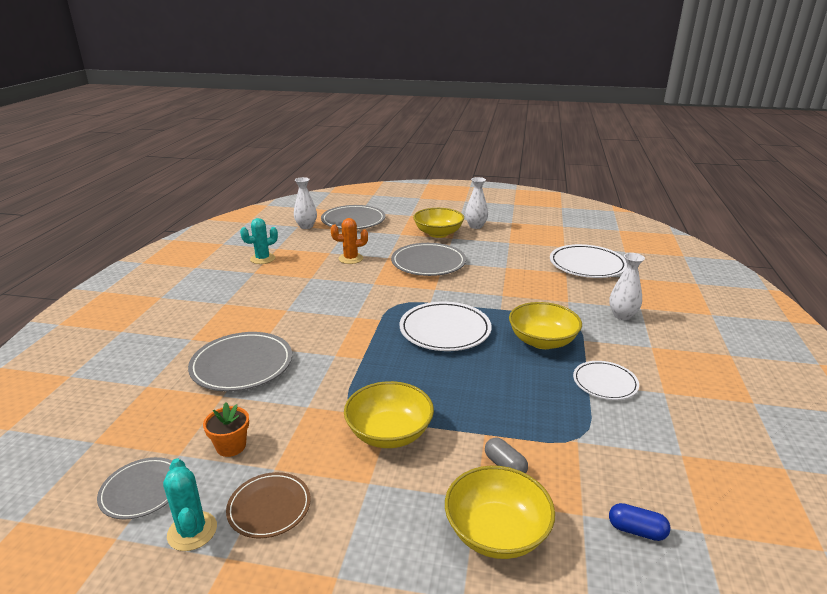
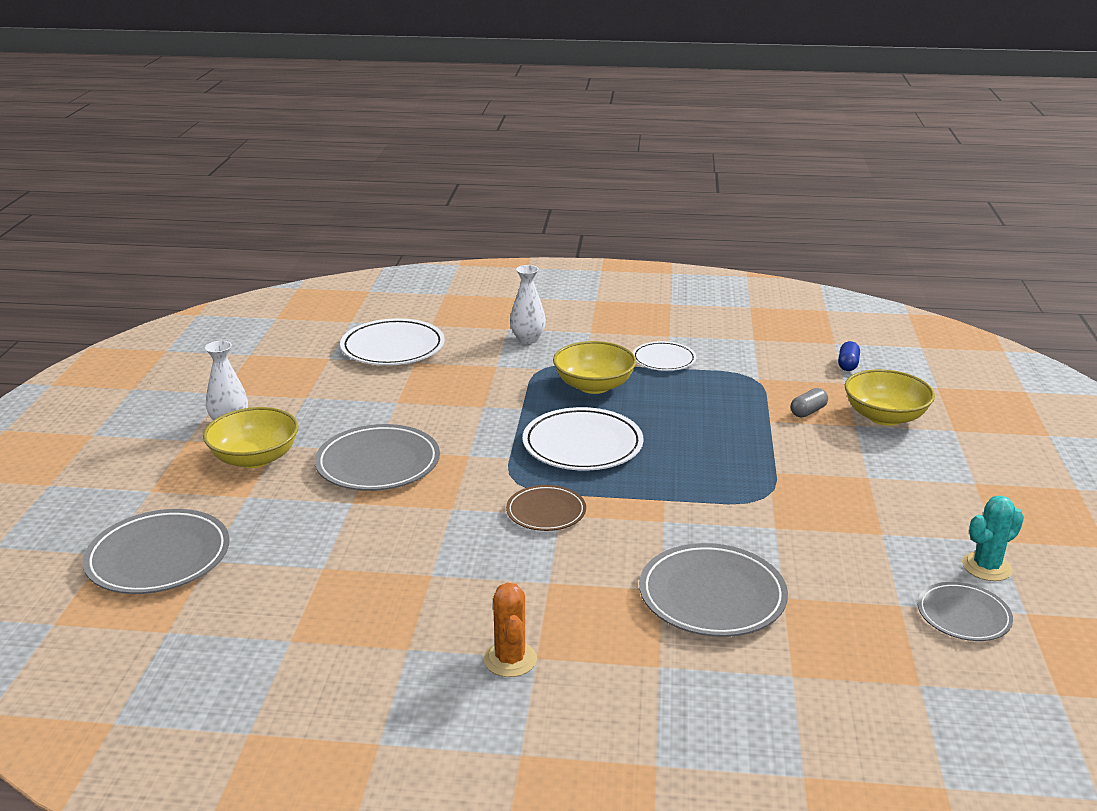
camera: 95 degrees left, 0 degrees up
(231, 446) = (867, 569): orange flower pot -> none
(262, 259) = (343, 650): turquoise cactus -> none
(269, 507) = (931, 527): brown plate -> brown plate (546, 512)
(306, 226) = (172, 618): white vase -> none
(350, 259) = (354, 540): orange cactus -> orange cactus (510, 659)
(389, 433) = (794, 471): yellow bowl -> none

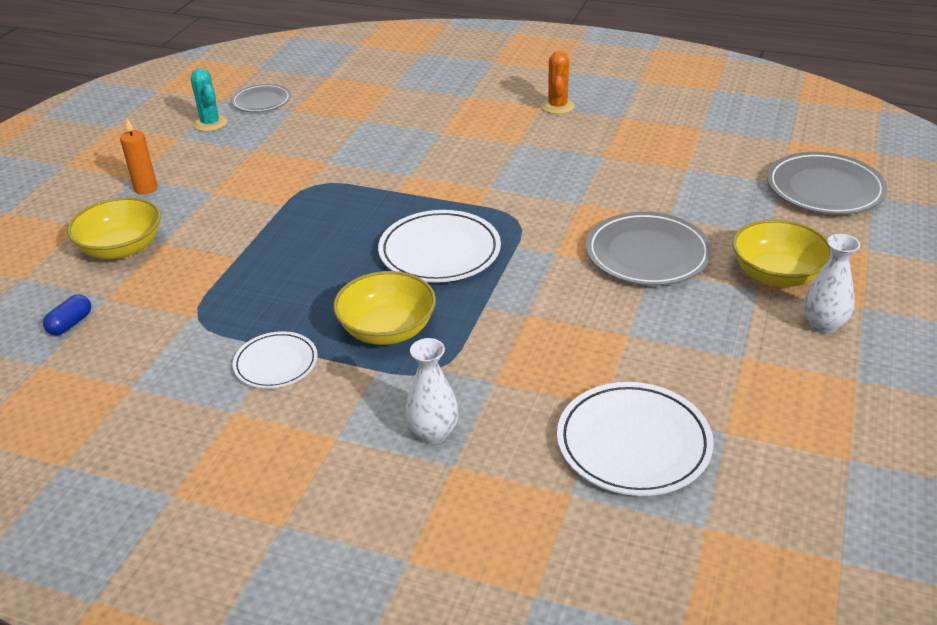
camera: 165 degrees left, 10 degrees up
(546, 512) = (501, 191): brown plate -> none
(712, 596) = (409, 125): grey plate -> none
(808, 411) = (188, 263): grey capsule -> none
(944, 472) = (146, 188): none -> orange candle
(986, 567) = (210, 123): turquoise cactus -> turquoise cactus turned 75 degrees clockwise

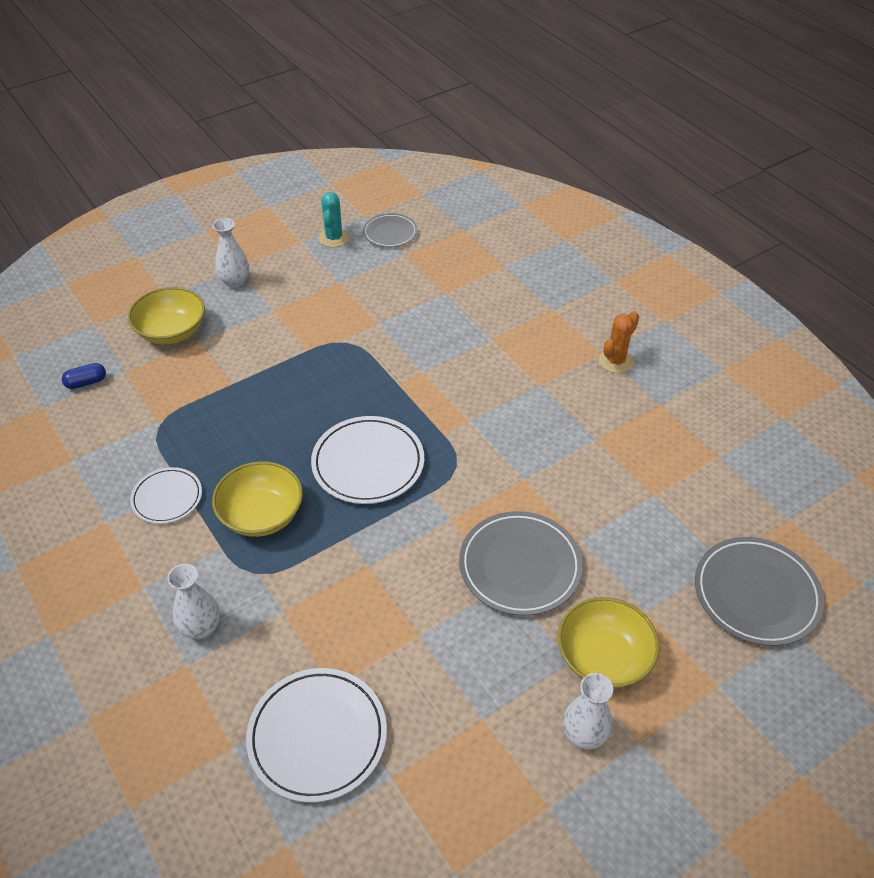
camera: 35 degrees right, 10 degrees up
(146, 188) = (235, 282): orange candle -> white vase

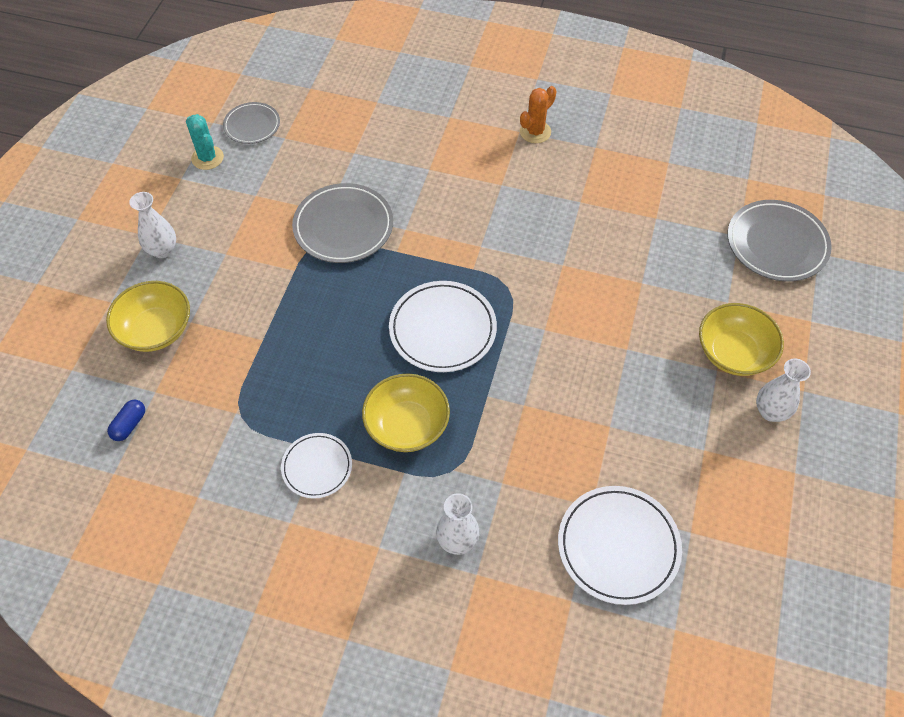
camera: 40 degrees left, 10 degrees up
(520, 566) = (623, 329): grey plate -> grey plate (343, 226)
(615, 361) = (535, 132): orange cactus -> orange cactus turned 45 degrees clockwise

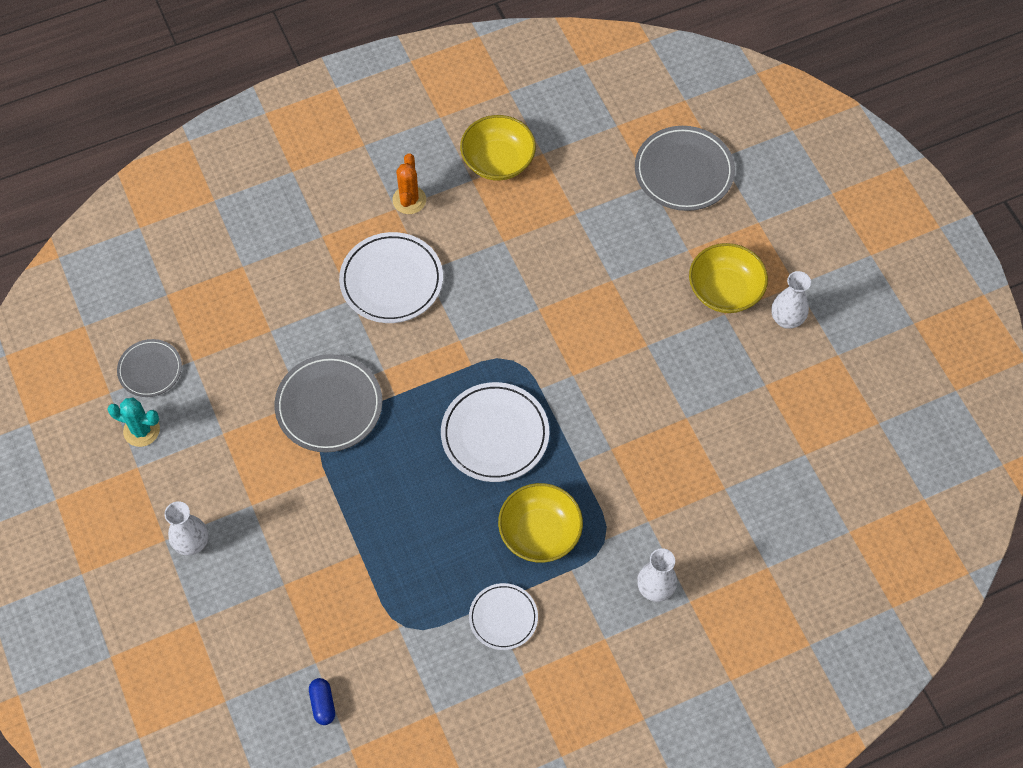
camera: 40 degrees left, 5 degrees up
(156, 330) = (261, 614): yellow bowl -> yellow bowl (498, 161)
(618, 546) = (766, 503): white plate -> white plate (391, 280)

